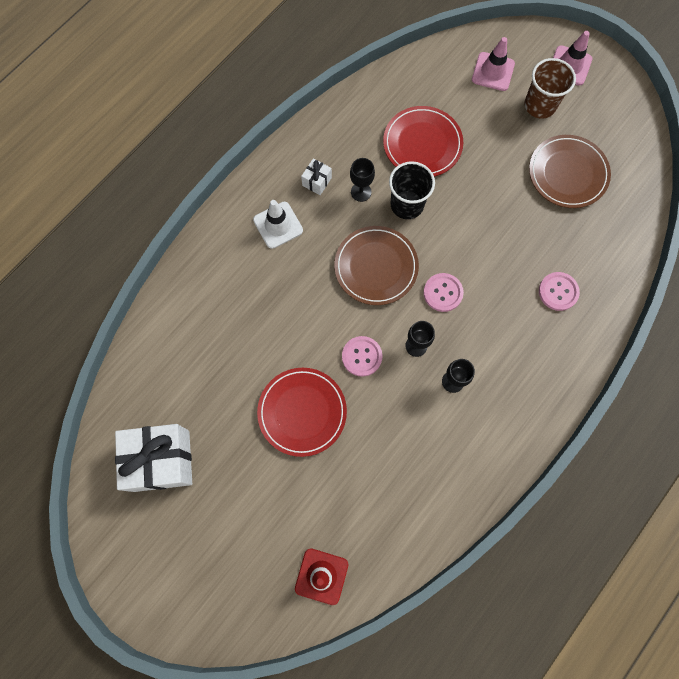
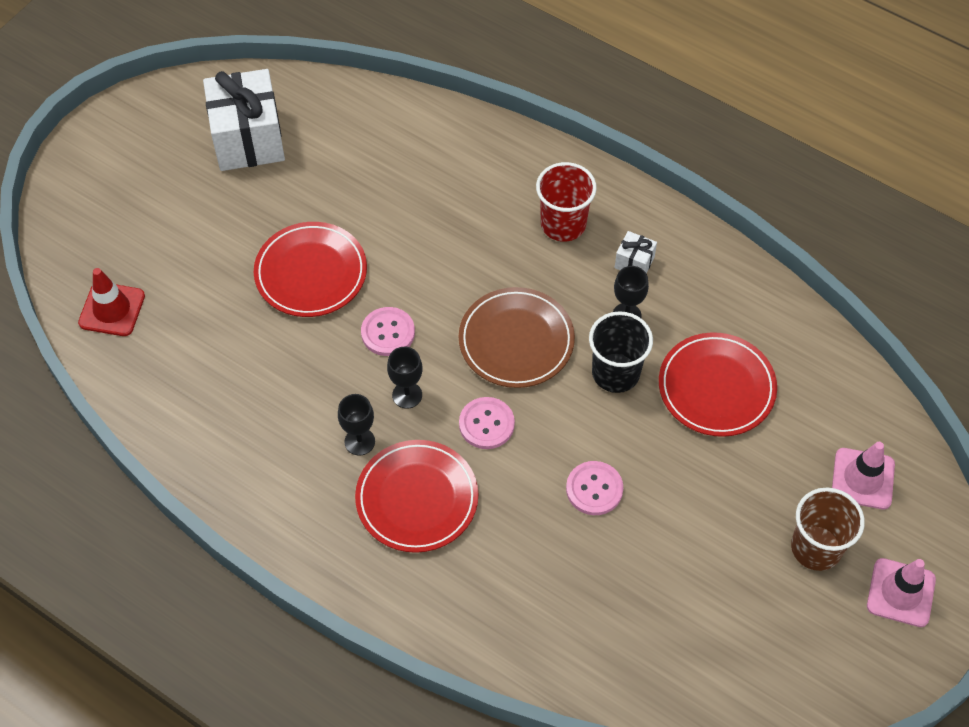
camera: 85 degrees right, 15 degrees down
(278, 225) = (563, 224): white traffic cone -> red cup
(499, 344) = (417, 498): none -> red plate
(558, 292) = (503, 576): pink button -> pink button (594, 489)
(567, 173) = (702, 589): brown plate -> none

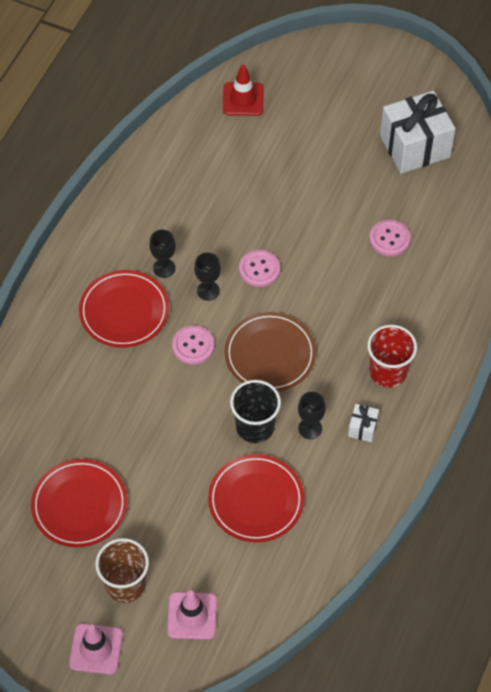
camera: 80 degrees right, 0 degrees up
(311, 273) = (301, 211): red plate -> red plate (79, 505)
(594, 489) = (151, 424): pink button -> pink button (389, 239)

